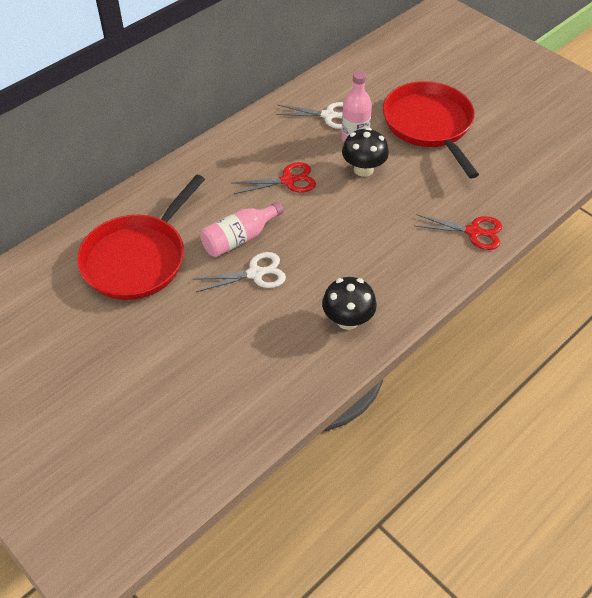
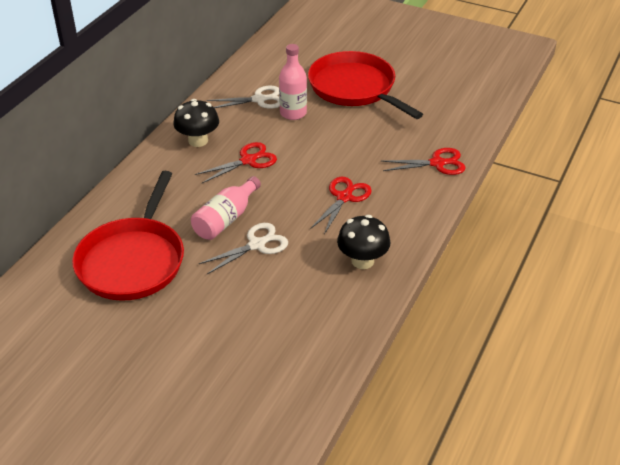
camera: 20 degrees left, 10 degrees down
(362, 245) = (344, 197): none -> red scissors
(363, 169) = (314, 136): black mushroom -> black mushroom (198, 141)

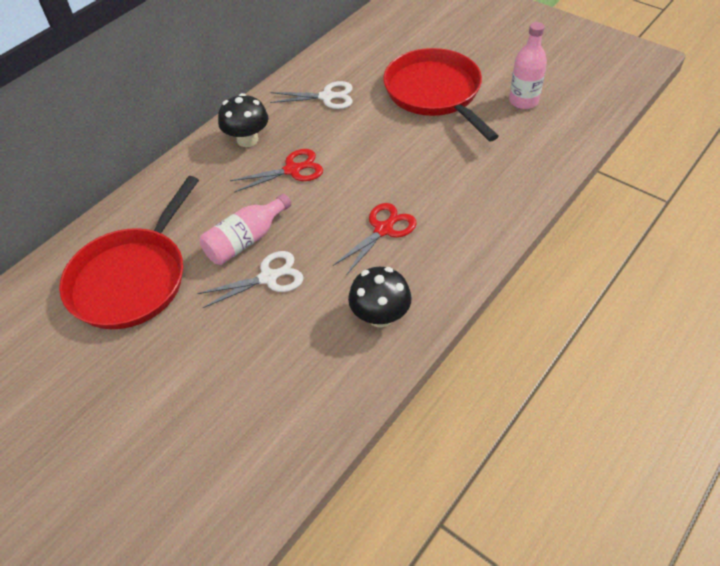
camera: 15 degrees right, 10 degrees up
(293, 113) = (358, 117): pink bottle -> pink bottle (523, 101)
(437, 163) = (502, 198): red scissors -> none

